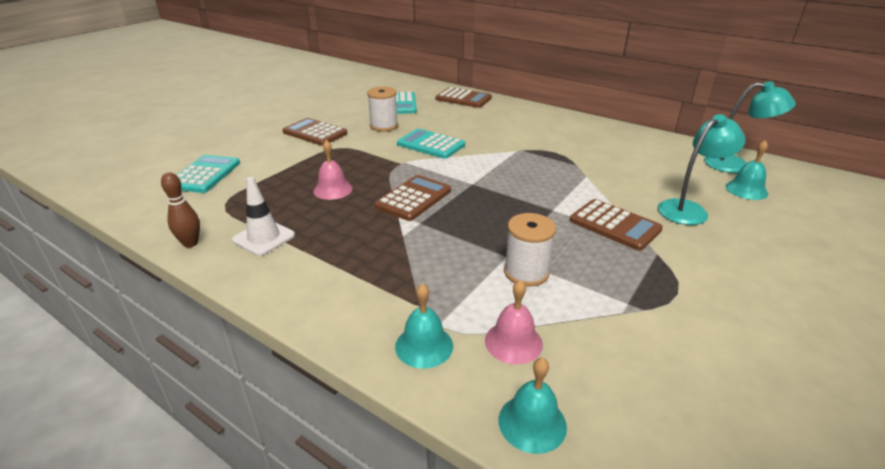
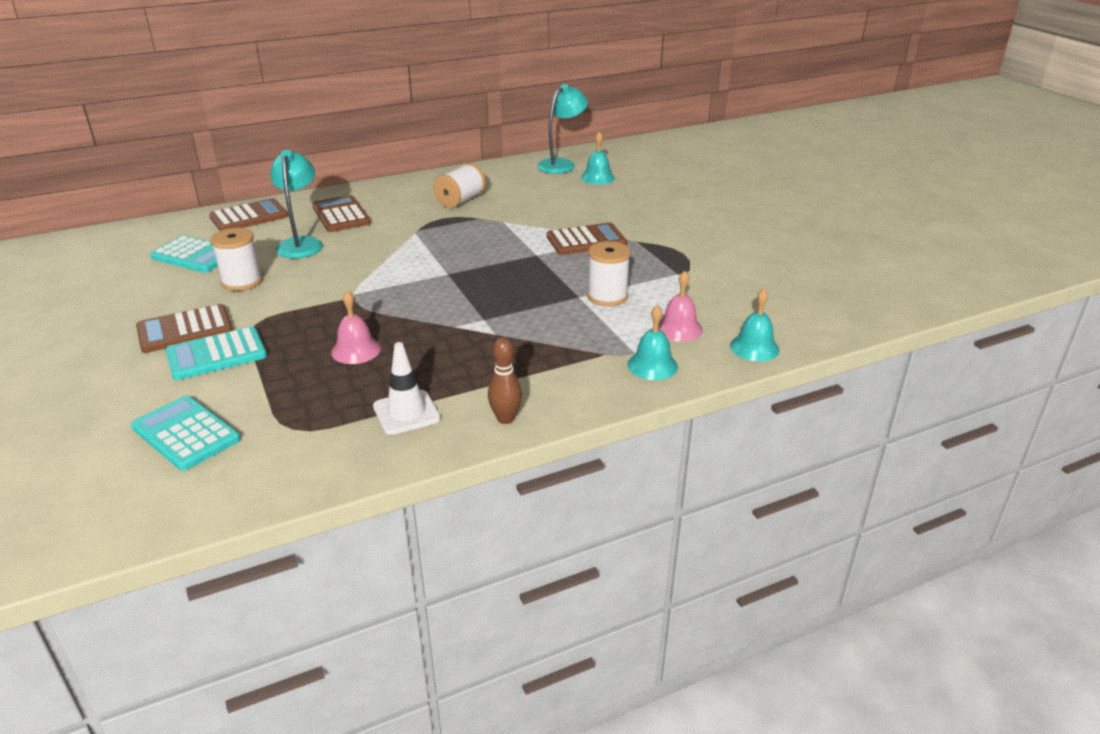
camera: 60 degrees left, 0 degrees up
(190, 243) = (360, 464): brown bowling pin -> brown bowling pin (505, 419)
(413, 198) = (436, 310): brown calculator -> brown calculator (341, 215)
(431, 145) = (335, 269): turquoise calculator -> turquoise calculator (216, 354)
(592, 148) = (460, 201): none -> white spool
(689, 209) = (597, 207): turquoise lamp -> turquoise lamp (301, 243)

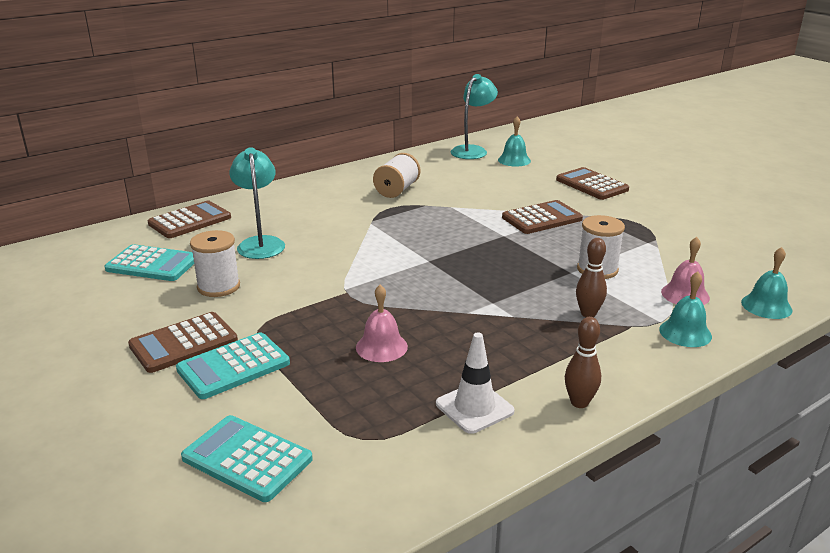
camera: 10 degrees left, 5 degrees down
(341, 215) = (285, 212): brown calculator -> brown calculator (591, 185)
(569, 338) = (588, 314): none -> brown bowling pin

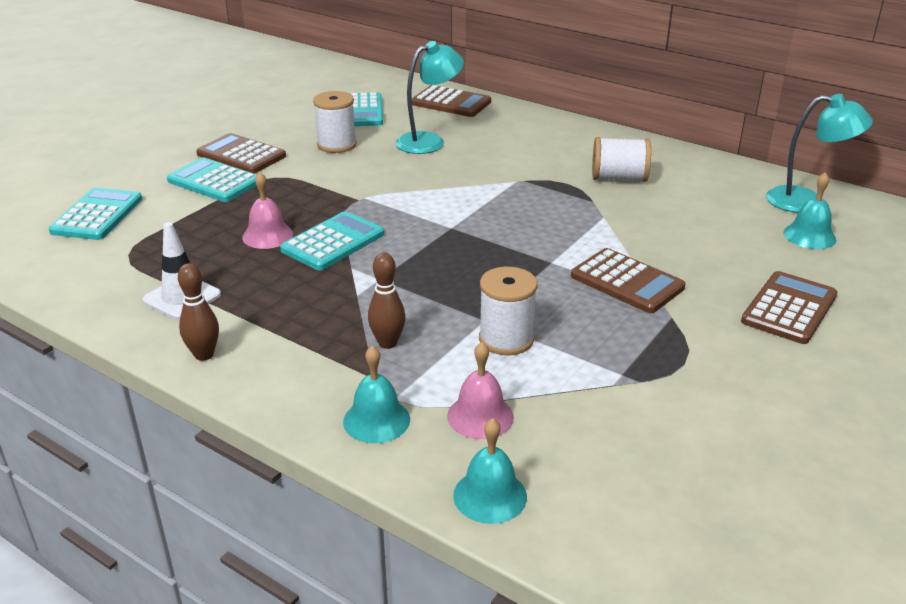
camera: 70 degrees right, 5 degrees up
(417, 315) = (333, 242): none -> turquoise calculator

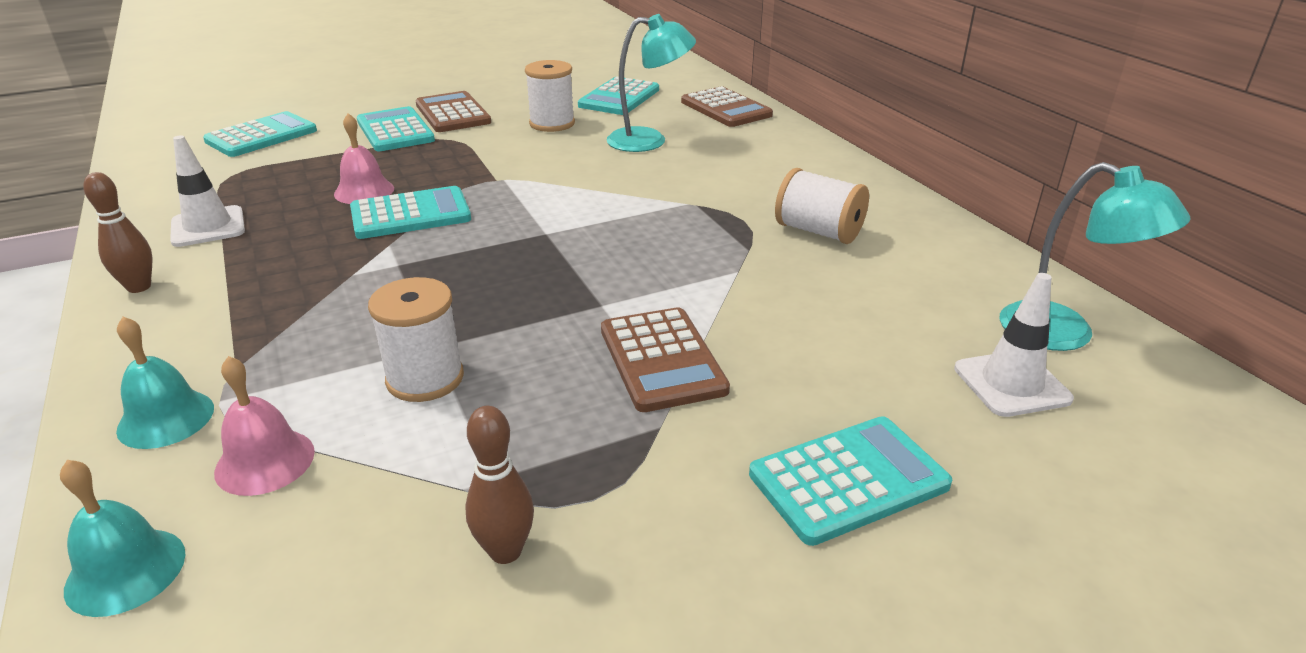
camera: 30 degrees right, 0 degrees up
(387, 343) = (304, 336): brown bowling pin -> brown bowling pin (505, 551)
(789, 308) = (848, 480): brown calculator -> turquoise calculator
(809, 236) = (1011, 384): turquoise bell -> white traffic cone

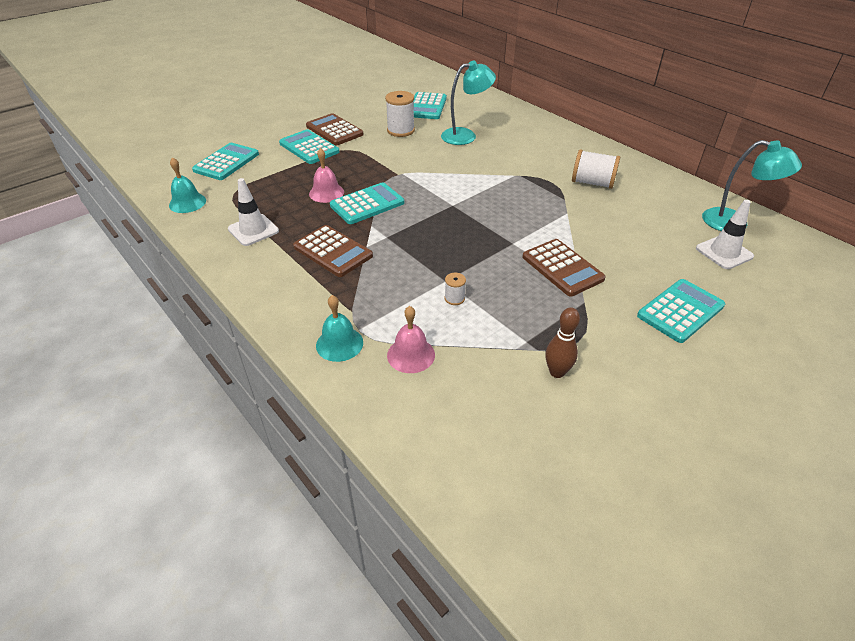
camera: 15 degrees left, 10 degrees up
(125, 571) = (391, 417): turquoise bell -> turquoise bell (187, 203)
(139, 287) = (249, 274): brown bowling pin -> none
(425, 378) = (454, 298): white spool -> white spool, size x0.51
(725, 109) = (493, 107): brown calculator -> brown calculator (333, 251)

